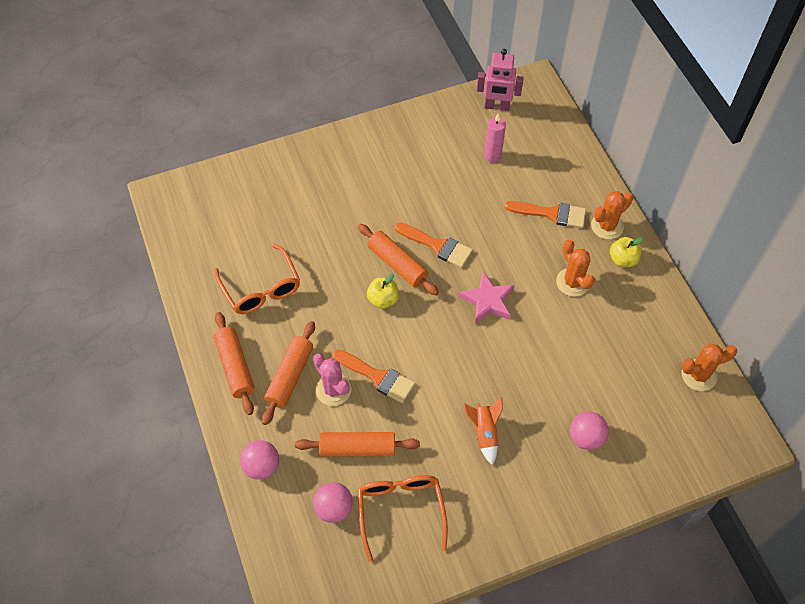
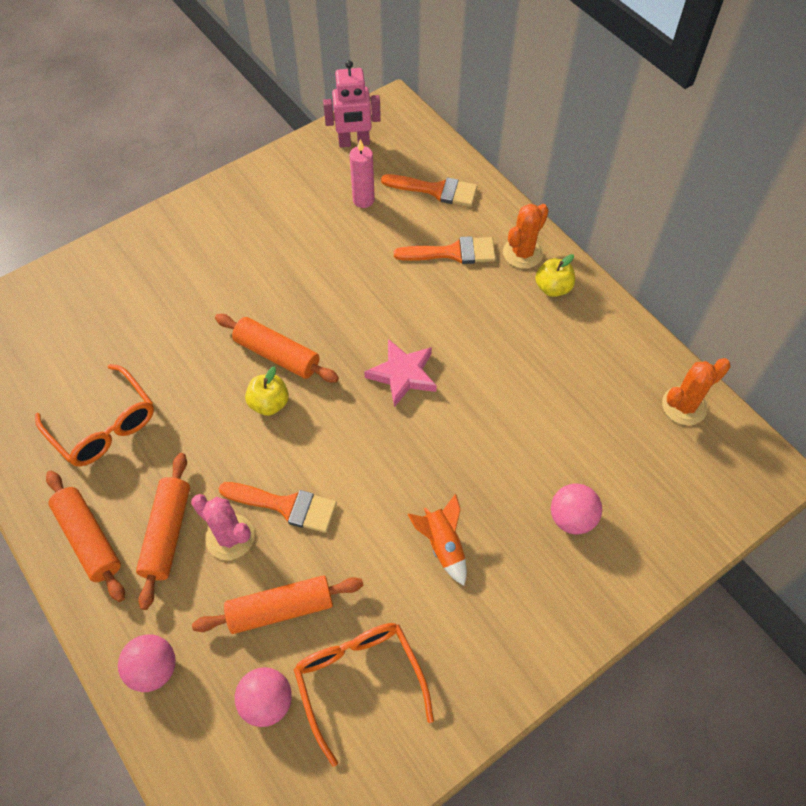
camera: 15 degrees left, 0 degrees up
(437, 246) = (323, 321): orange brush -> orange brush (436, 190)
(572, 282) = (501, 328): orange cactus -> none

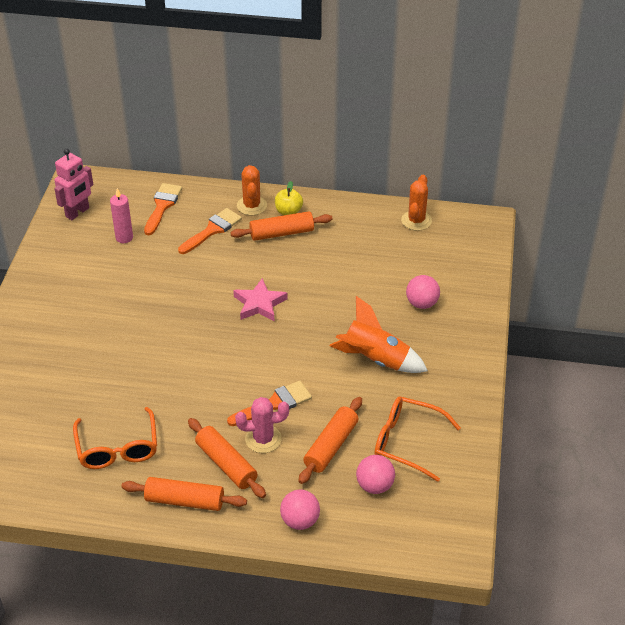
camera: 45 degrees left, 15 degrees down
(104, 426) = (117, 448): orange glasses -> orange glasses turned 75 degrees clockwise
(269, 403) = (202, 368): yellow apple -> none
(277, 355) = (176, 343): orange rolling pin -> orange rolling pin (281, 233)
(436, 190) = (162, 206): orange brush -> orange brush turned 45 degrees counterclockwise
(442, 545) = (375, 360): orange rocket -> orange rocket, size x1.64

